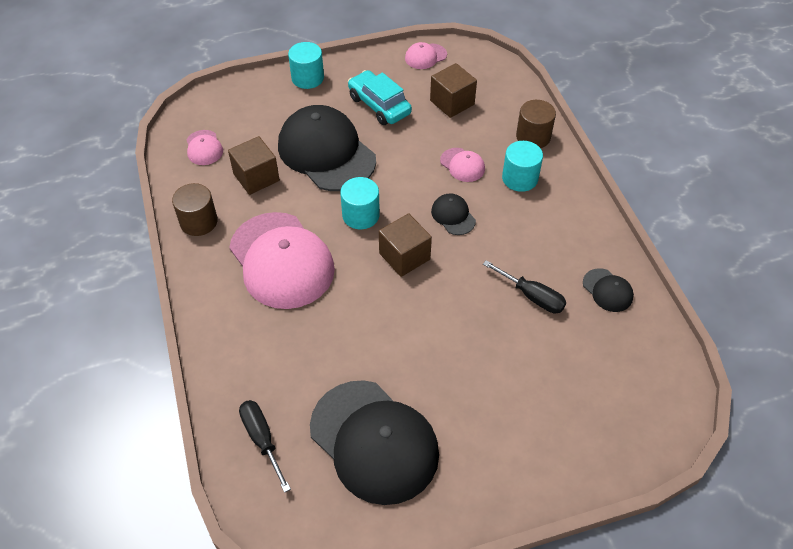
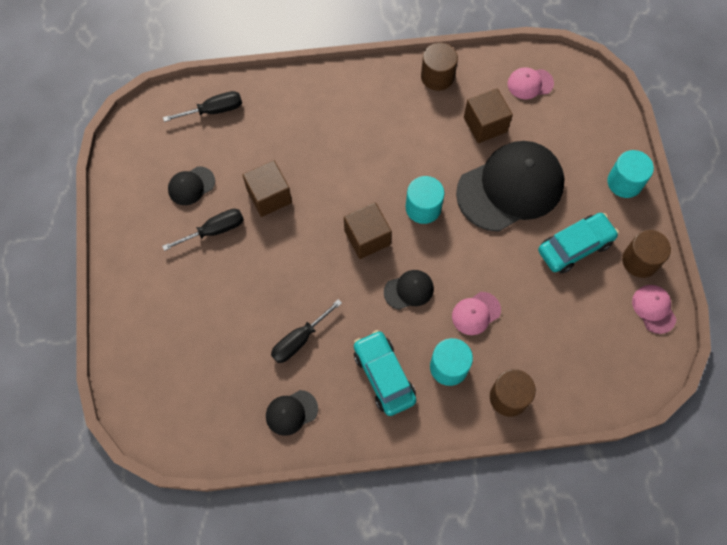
camera: 100 degrees right, 15 degrees up
(281, 260) = (381, 137): pink cap -> none
(374, 441) = (191, 186): black cap -> black cap, size x0.43
(383, 66) = (640, 261): none -> brown cylinder
(428, 402) = (214, 230): none -> black screwdriver
(452, 102) = (572, 322): brown cube -> brown cube (269, 196)
(545, 223) = (384, 376): none -> turquoise car

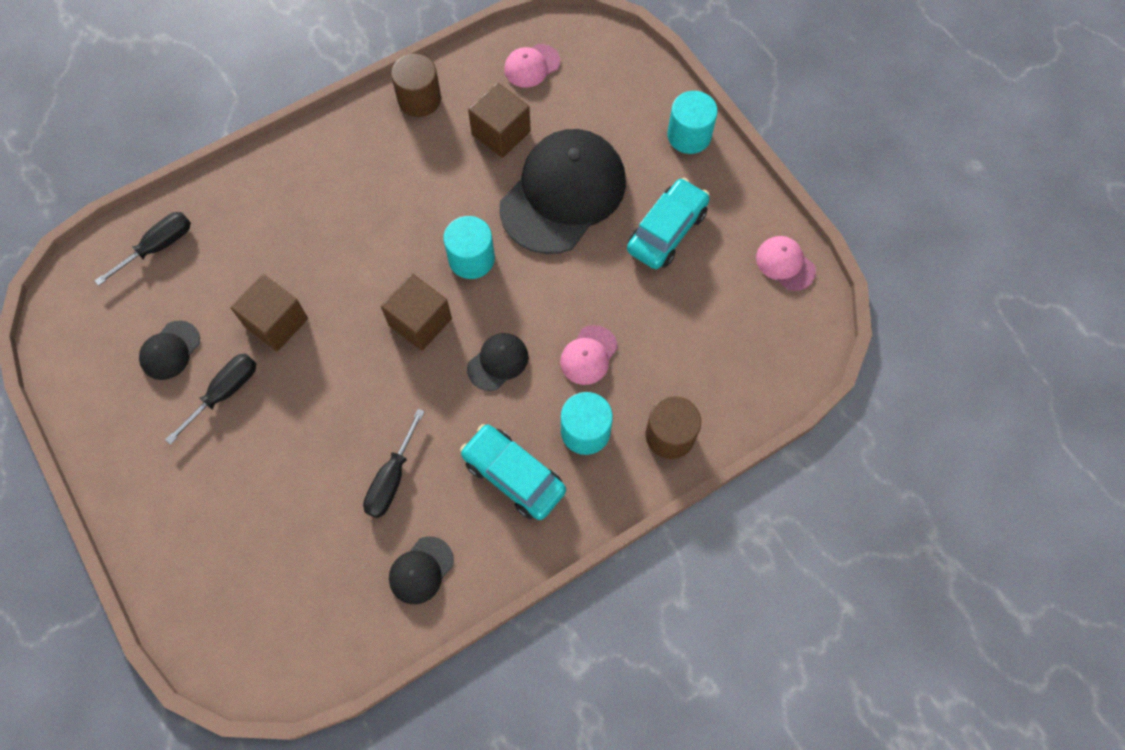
camera: 25 degrees left, 0 degrees up
(640, 261) = (746, 216): brown cylinder -> none

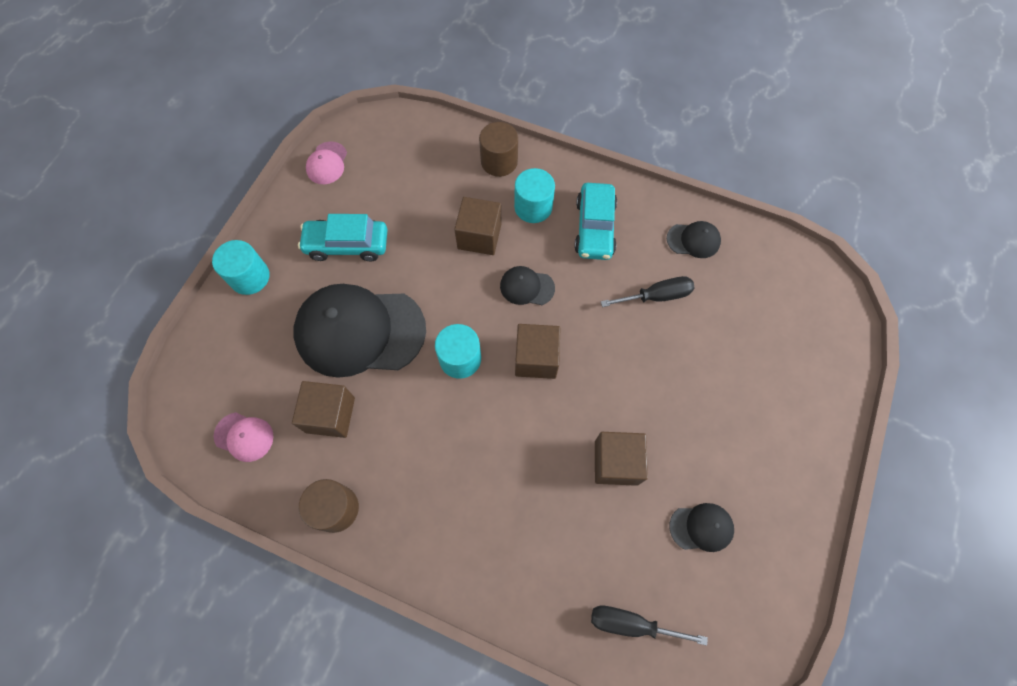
camera: 125 degrees left, 0 degrees up
(225, 392) = (695, 455): black screwdriver -> none
(588, 355) = (479, 236): pink cap -> brown cube

